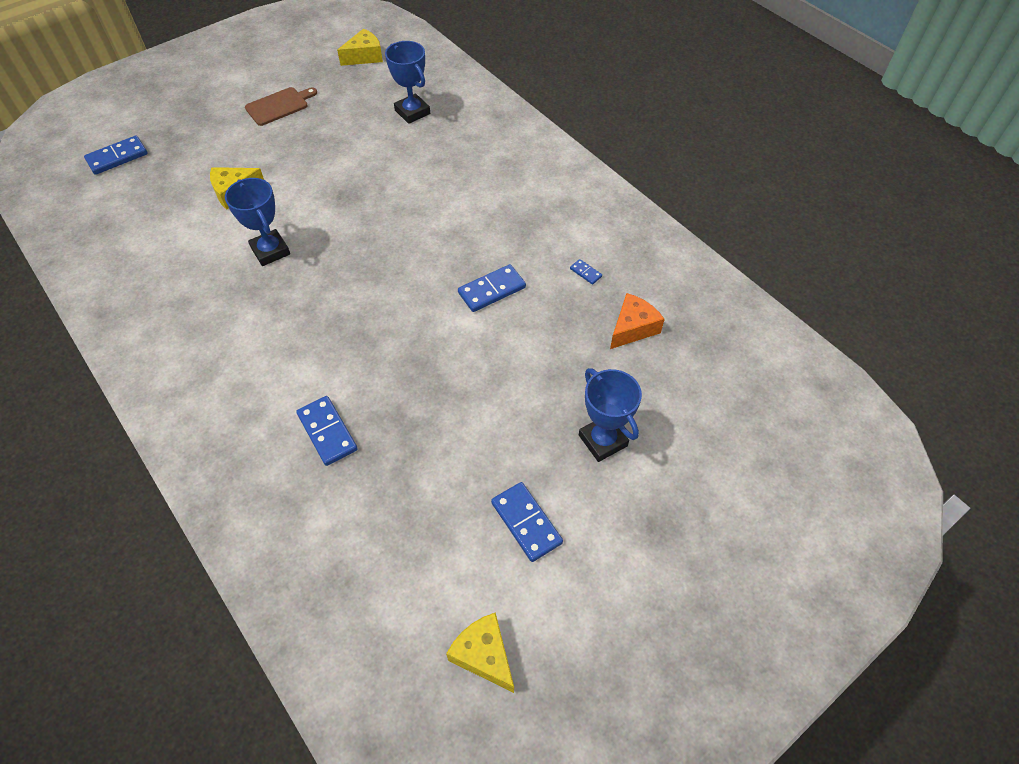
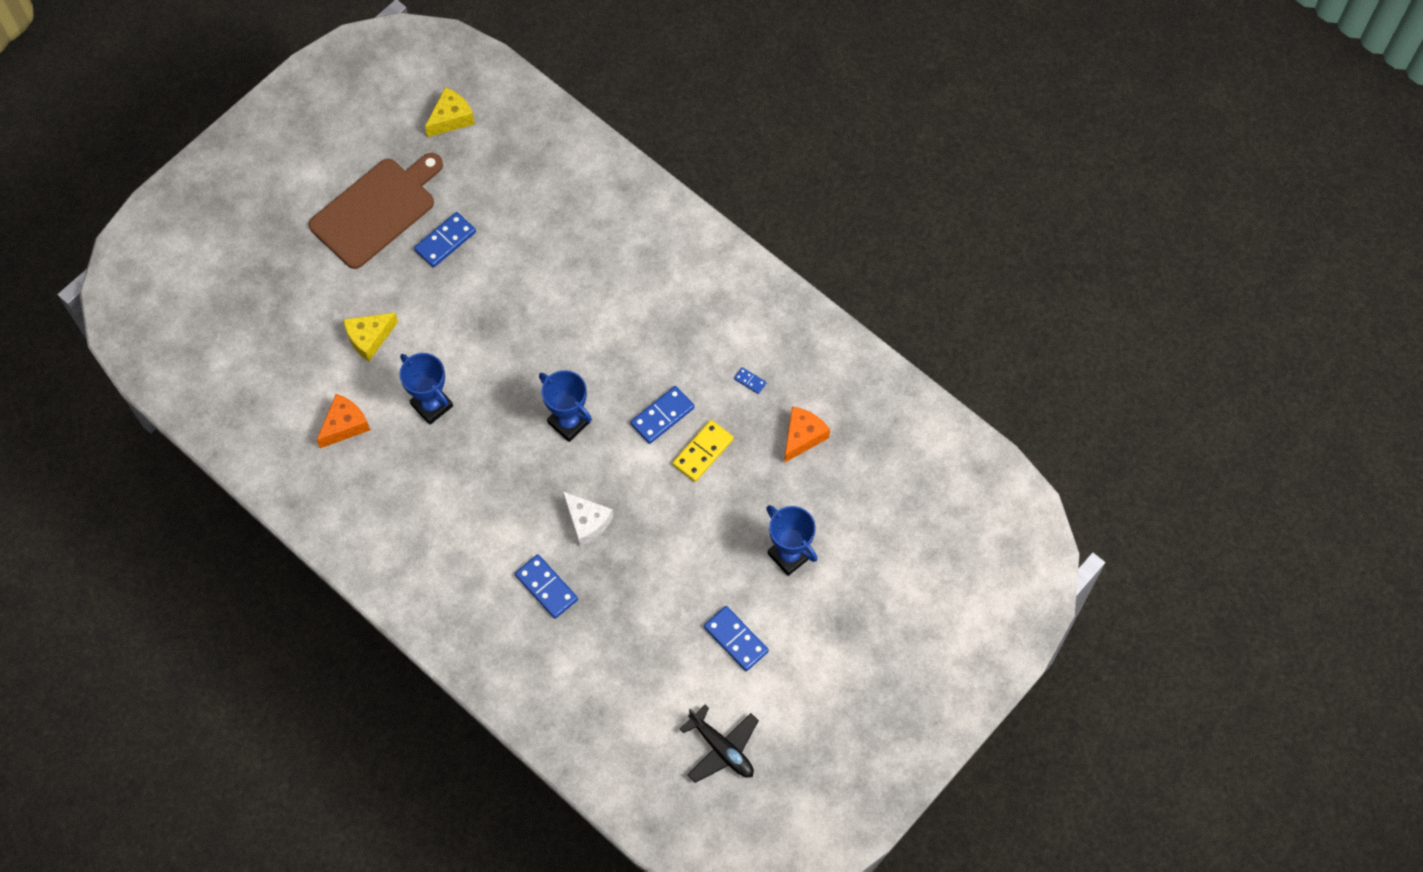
camera: 10 degrees left, 10 degrees up
(117, 157) = (225, 311): blue domino -> blue domino (445, 241)
(182, 256) = (345, 425): none -> orange cheese
(279, 106) = (376, 210): brown cutting board -> brown cutting board, size x1.81
(389, 374) = (587, 522): none -> white cheese
(412, 112) = (528, 197): blue trophy -> blue trophy (569, 422)
(484, 655) = (721, 748): yellow cheese -> black plane
(526, 327) = (703, 452): none -> yellow domino

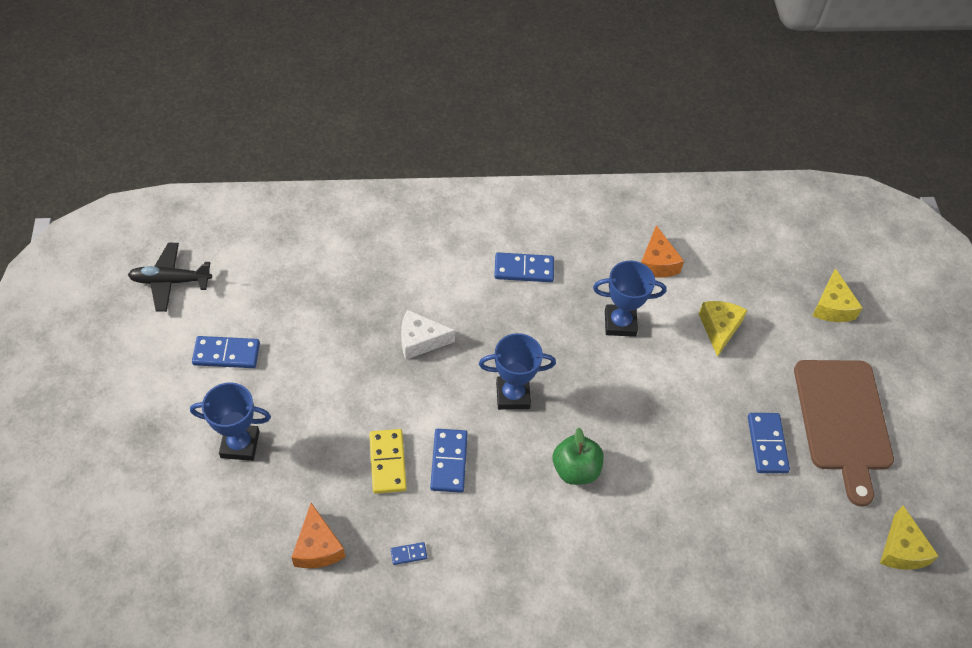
camera: 130 degrees right, 10 degrees down
(270, 281) = (832, 306): none -> yellow cheese
(546, 587) = (401, 279): blue domino -> blue domino (524, 269)
(587, 337) = (575, 469): none -> green apple

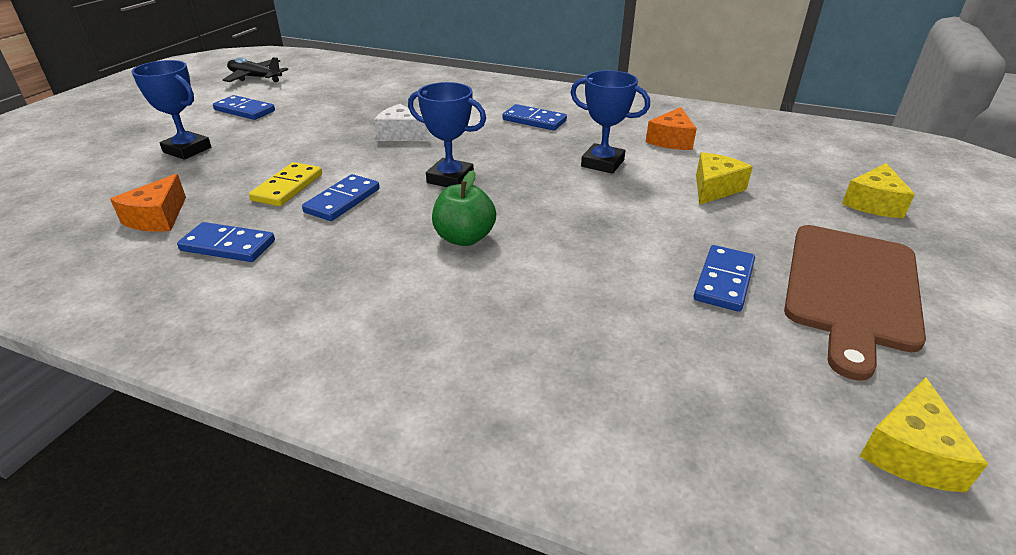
camera: 30 degrees right, 20 degrees down
(409, 554) = (228, 246): blue domino -> blue domino, size x2.01

